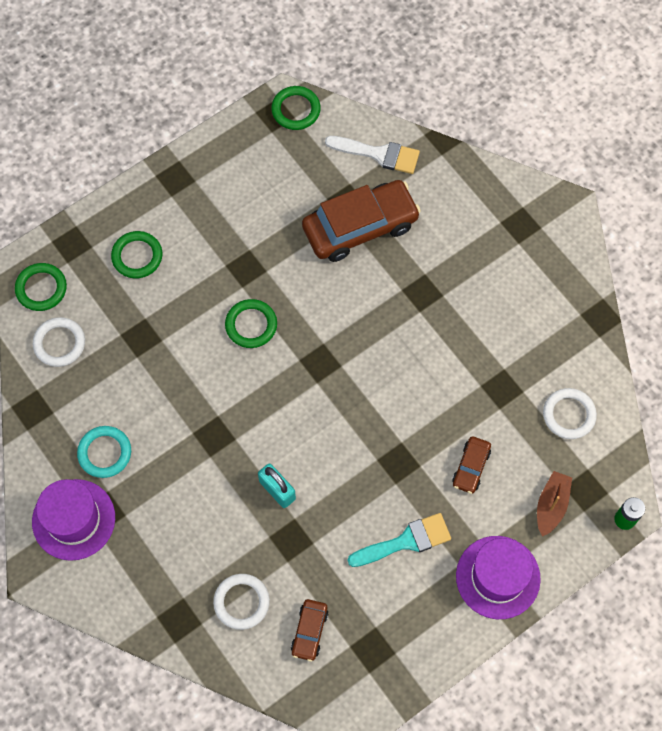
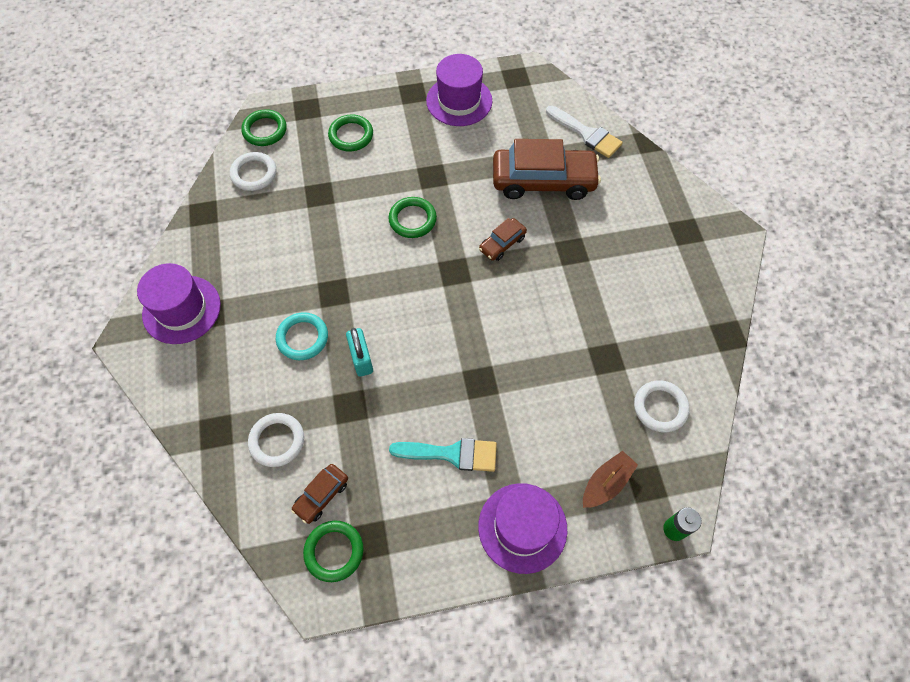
camera: 25 degrees right, 5 degrees down
(105, 453) = (238, 268): turquoise ring -> turquoise ring (302, 338)
(229, 168) = (459, 101): none -> purple hat
(296, 110) = (534, 79): green ring -> green ring (334, 551)
(471, 467) = (545, 414): brown car -> brown car (502, 243)

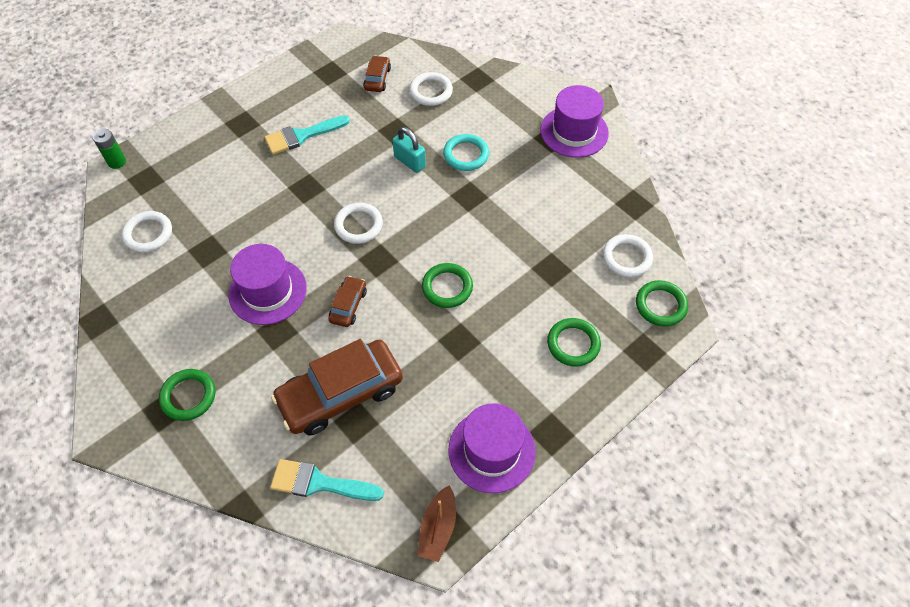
camera: 150 degrees right, 5 degrees down
(334, 551) = (348, 59): green ring -> green ring (188, 396)
(452, 313) = (358, 225): none -> white ring
(522, 527) = (229, 119): purple hat -> purple hat (268, 291)
(586, 134) = (319, 483): white brush -> turquoise brush
(606, 483) = (177, 167): brown boat -> brown boat (438, 528)

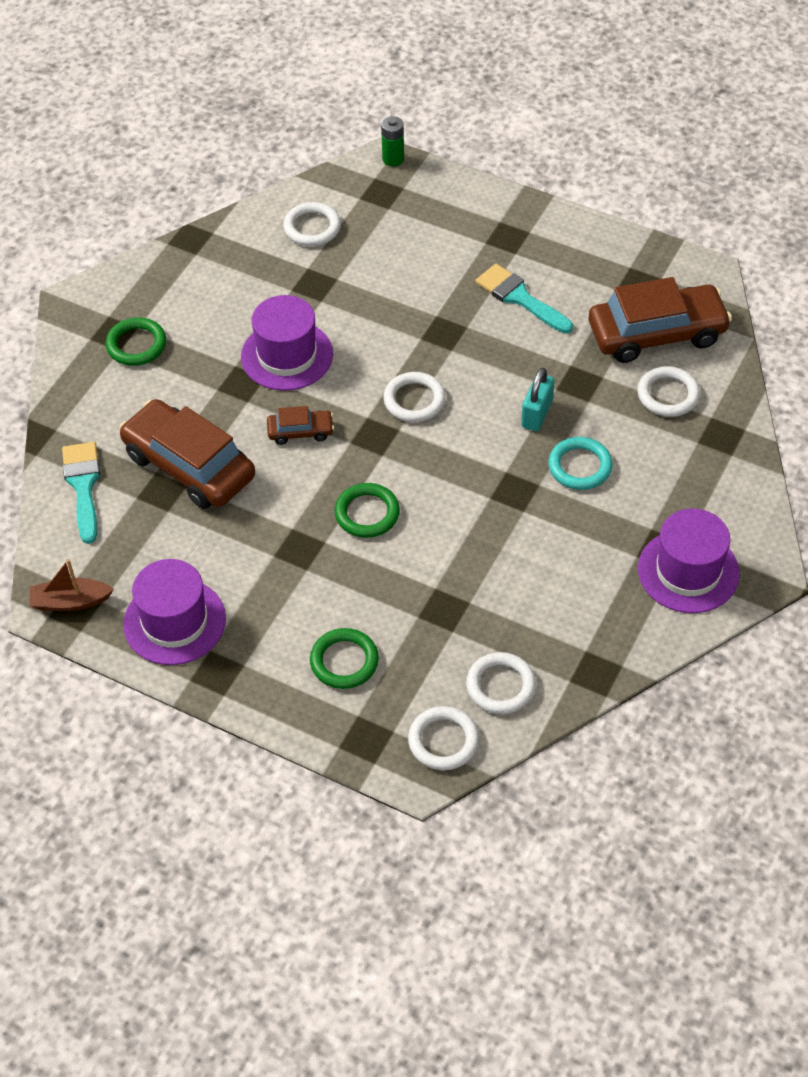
camera: 70 degrees right, 5 degrees down
(377, 79) = (656, 333): brown car -> brown car, size x2.12
(660, 305) = (443, 741): green ring -> white ring

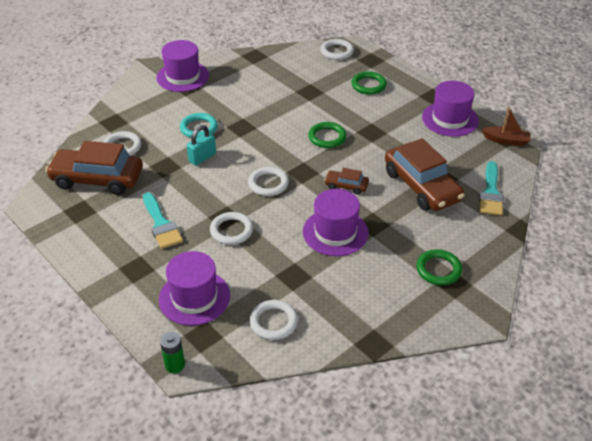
camera: 160 degrees left, 10 degrees down
(417, 226) = (194, 297): none -> purple hat
(500, 686) = (300, 61): white ring -> white ring (231, 230)

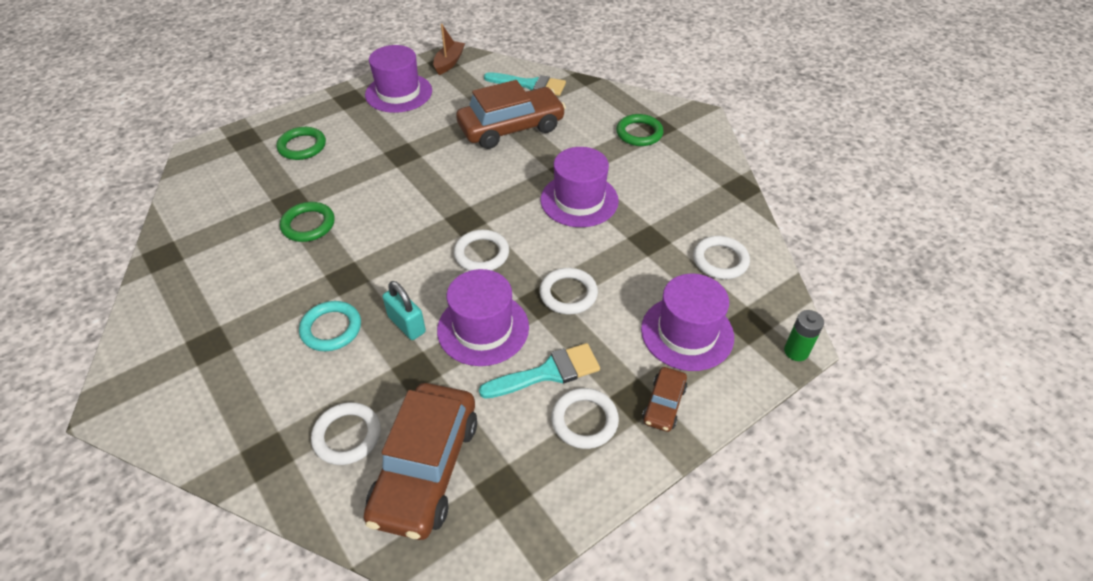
camera: 85 degrees left, 5 degrees up
(183, 76) = (172, 351): purple hat -> purple hat (483, 328)
(327, 137) = (400, 192): green ring -> green ring (308, 225)
(336, 51) = (205, 167): white ring -> white ring (584, 420)
(346, 186) = (499, 184): brown car -> brown car (664, 404)

